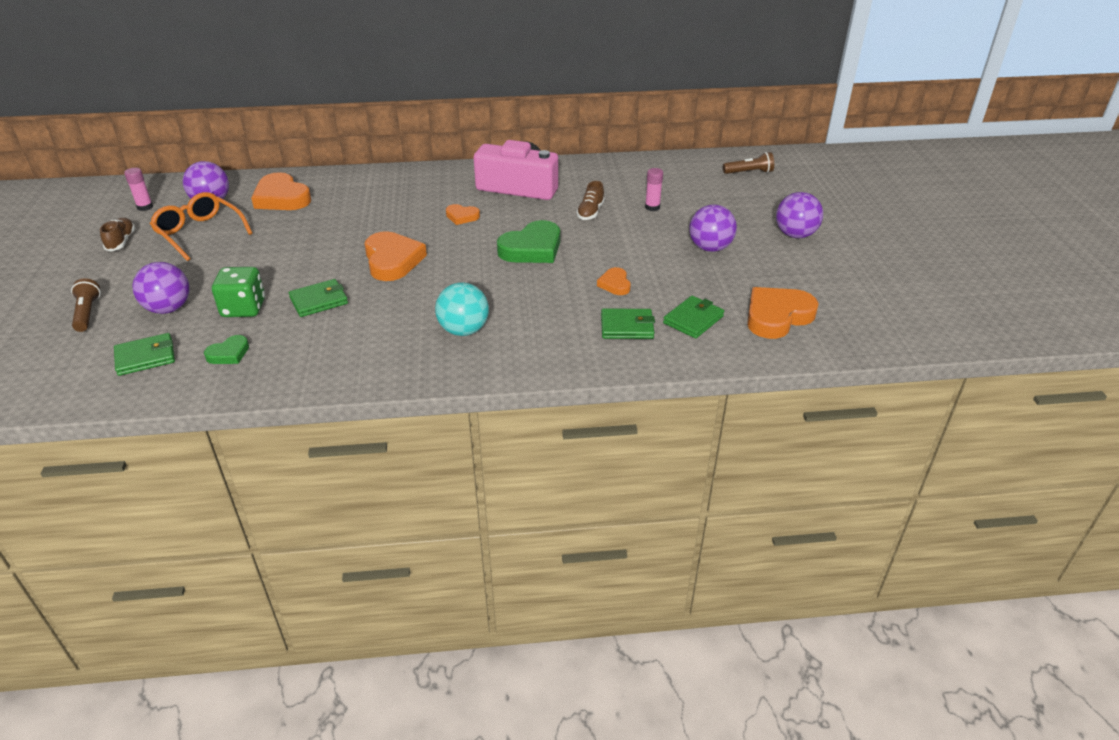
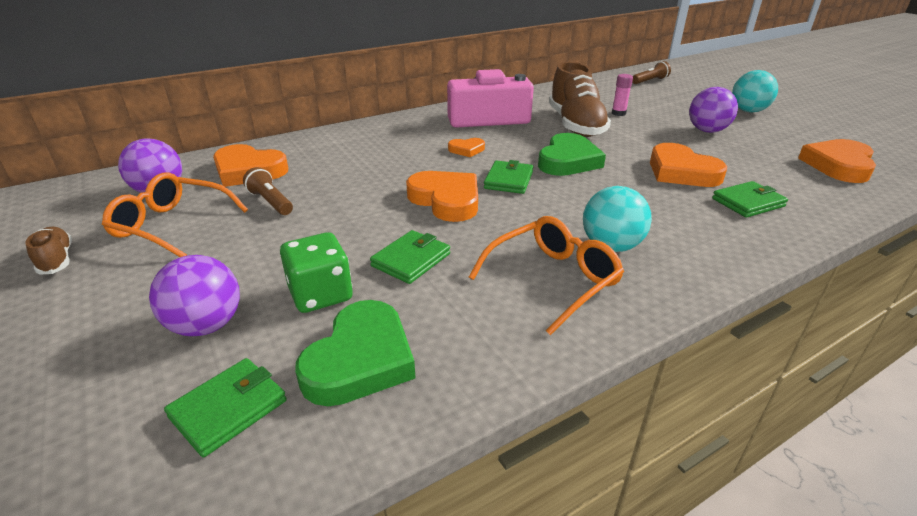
camera: 25 degrees left, 5 degrees down
(87, 313) = (66, 371): brown flashlight -> brown flashlight (271, 202)
(145, 207) = (65, 214): pink glue stick -> none
(229, 354) = (360, 360): green heart -> green heart, size x1.91
(392, 341) = (553, 280): none -> orange glasses
(590, 212) = (575, 125): brown shoe -> brown shoe, size x2.15
(615, 284) = (681, 172): orange heart -> orange heart, size x1.91
(693, 320) = (786, 183): green wallet -> green wallet (508, 180)
(795, 235) = (748, 111): purple ball -> turquoise ball

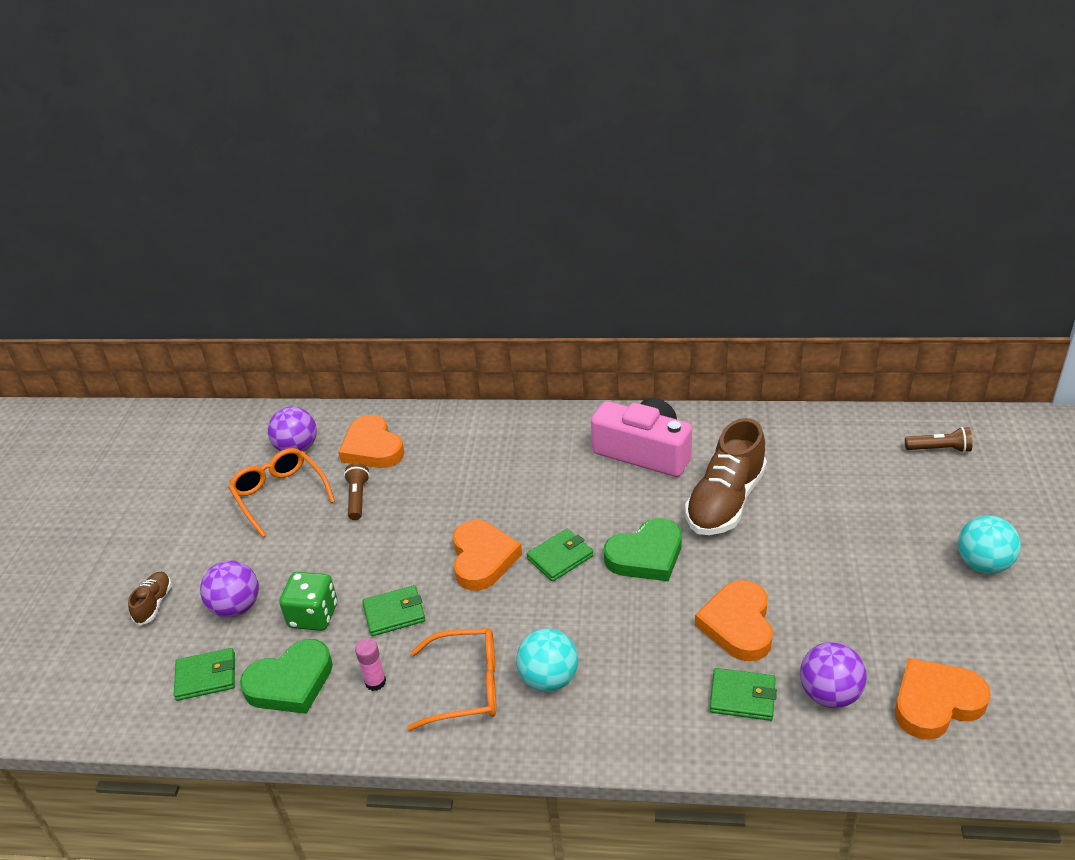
camera: 40 degrees right, 5 degrees up
(57, 260) = (199, 500): brown shoe -> brown shoe (154, 604)
(466, 150) = (570, 495): orange heart -> none
(618, 113) = (804, 500): pink glue stick -> pink glue stick (375, 682)
(707, 131) = (867, 576): purple ball -> purple ball (829, 694)

